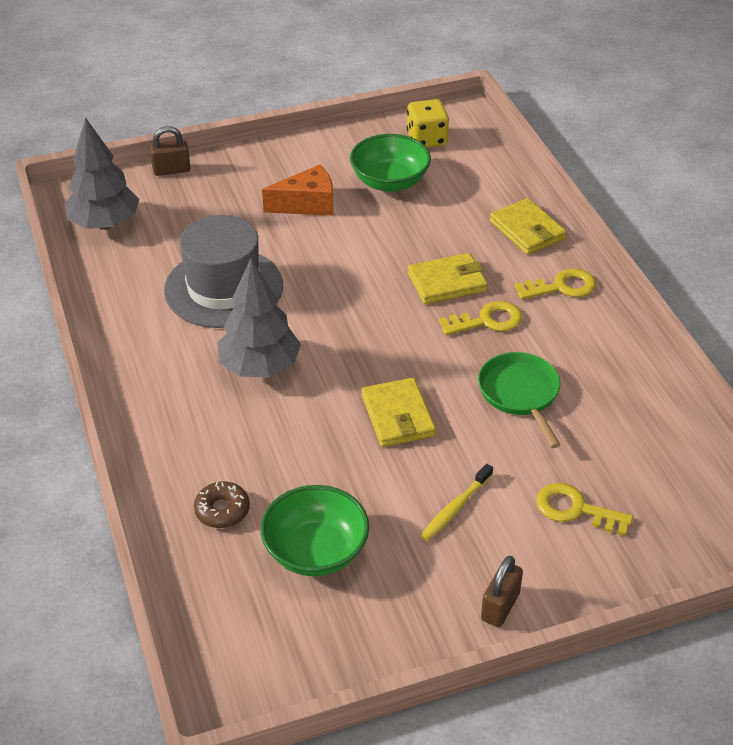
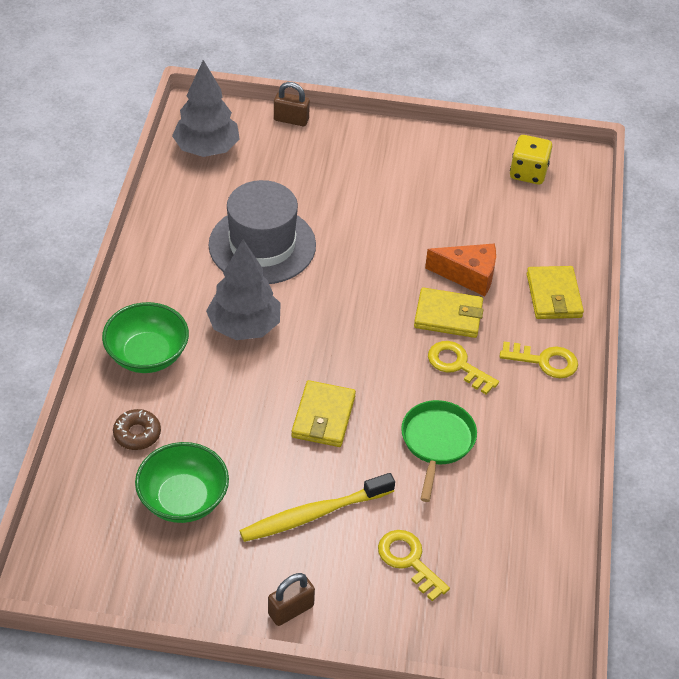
camera: 25 degrees right, 5 degrees up
(307, 204) = (381, 196): orange cheese -> orange cheese (468, 276)
(390, 182) = (466, 202): green bowl -> green bowl (147, 355)
(455, 508) = (313, 514): yellow toothbrush -> yellow toothbrush, size x1.65
(487, 321) = (457, 365): yellow key -> yellow key turned 150 degrees counterclockwise

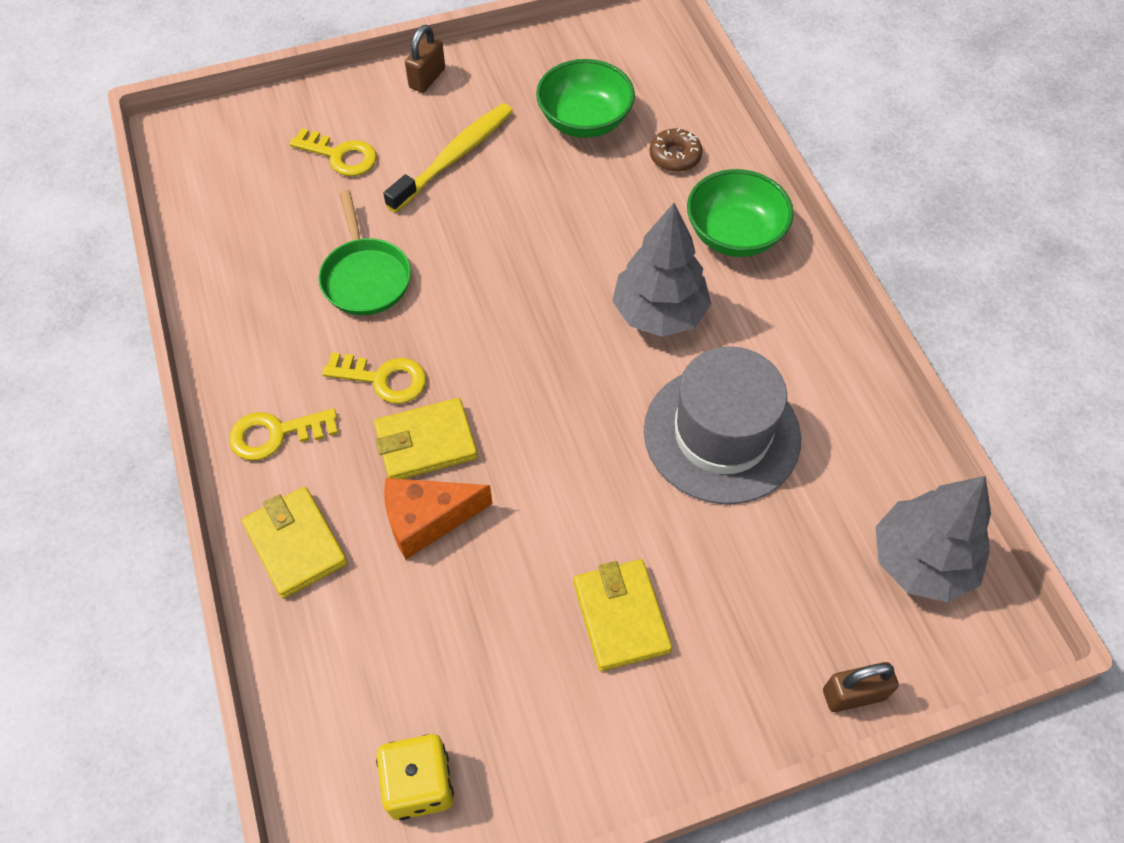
camera: 155 degrees right, 10 degrees up
(323, 417) = (503, 251): yellow wallet -> yellow wallet (621, 616)

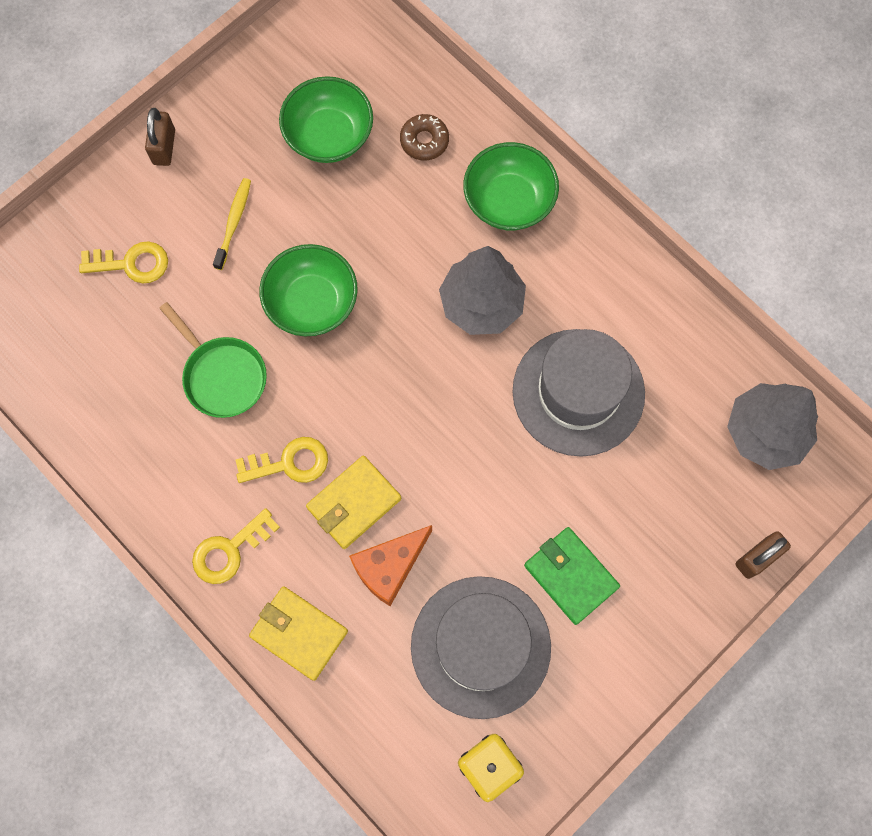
camera: 25 degrees left, 15 degrees up
(454, 157) = (233, 222): yellow toothbrush -> yellow toothbrush, size x0.60
(480, 646) = (480, 646): none -> grey hat
(489, 248) = (312, 302): none -> green bowl
(621, 616) = (570, 576): yellow wallet -> green wallet

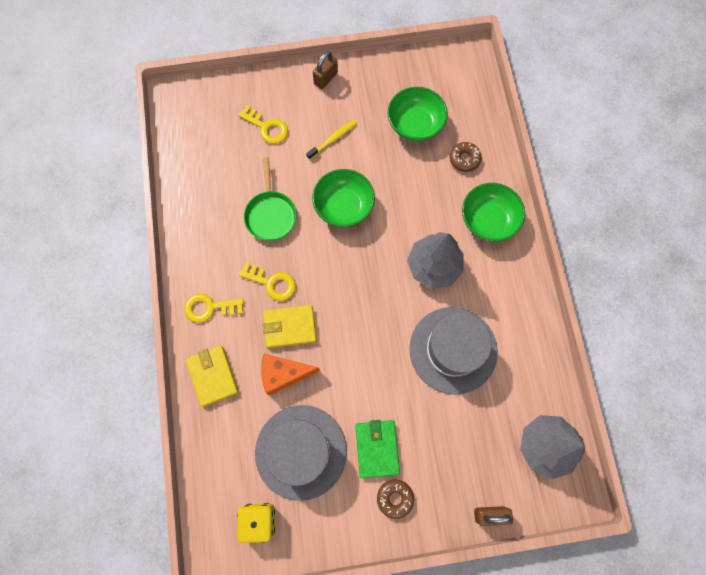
camera: 35 degrees right, 0 degrees up
(634, 619) = (395, 498): none -> brown donut

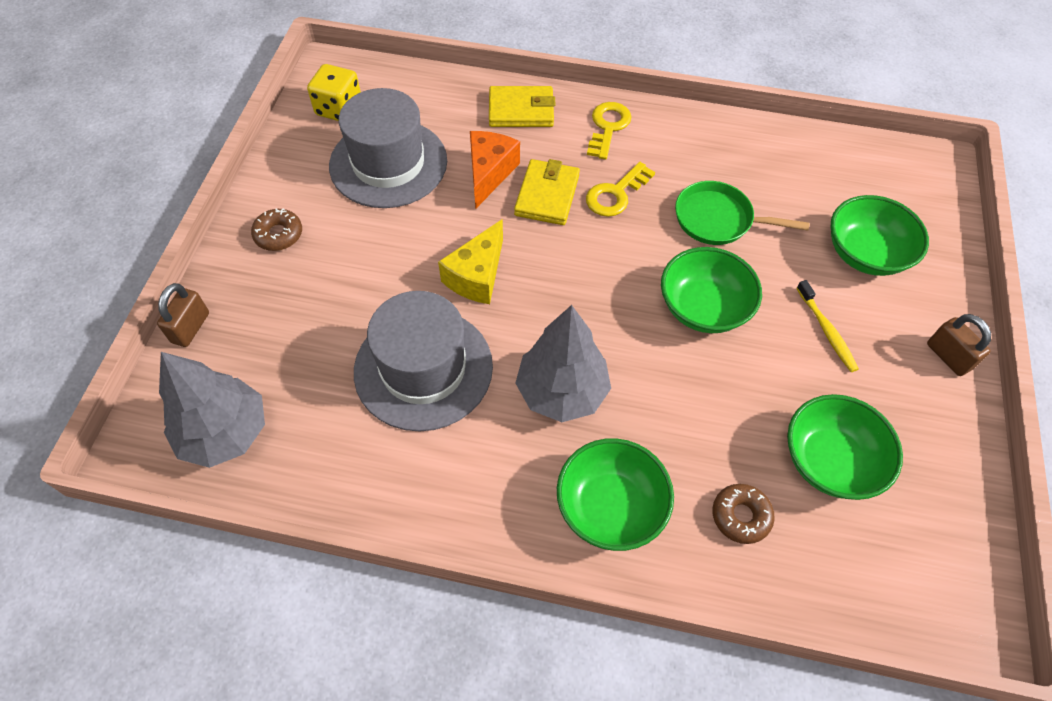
camera: 110 degrees right, 15 degrees down
(267, 127) = (865, 254): yellow key -> green bowl
(374, 346) = (477, 276): none -> yellow cheese
(377, 448) = (346, 236): green wallet -> none

